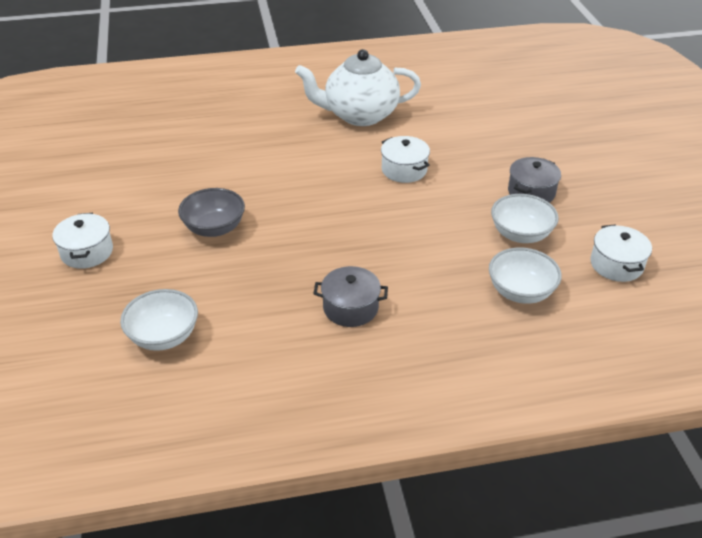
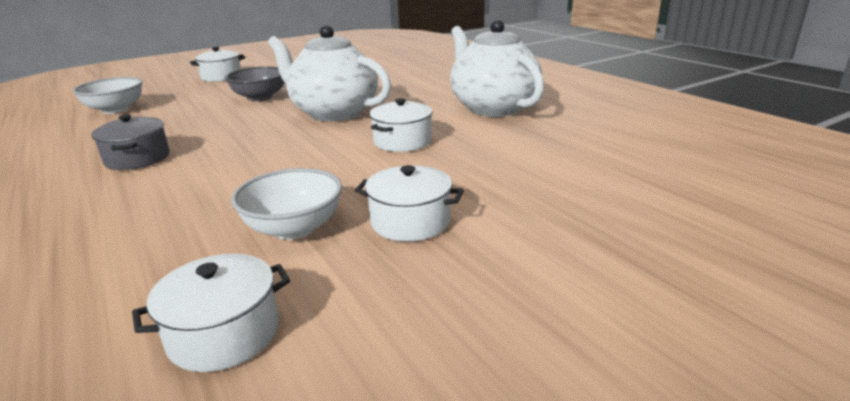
camera: 70 degrees right, 15 degrees down
(307, 190) = (333, 113): none -> white teapot
(520, 292) = (151, 247): white bowl -> none
(531, 192) = (410, 222): grey pot -> white pot

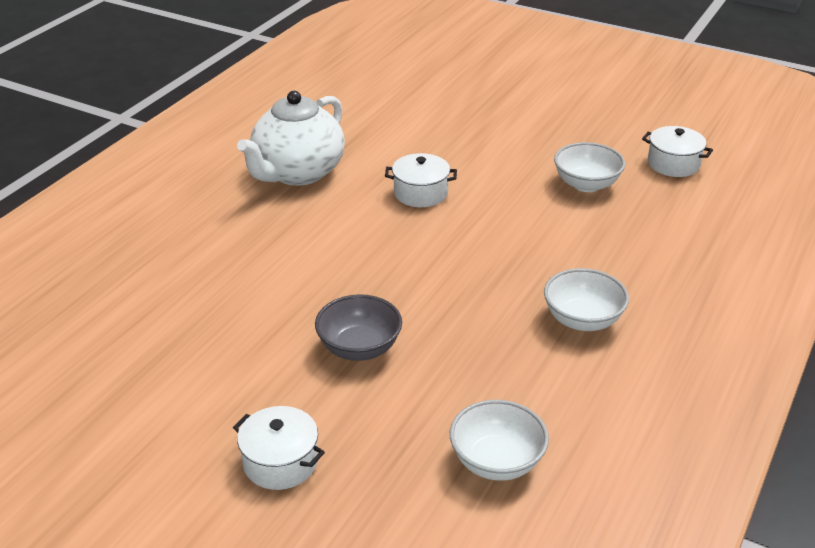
camera: 120 degrees left, 10 degrees up
(137, 159) = (582, 320): grey pot -> white bowl
(333, 113) = (376, 261): white teapot -> none
(410, 222) = (538, 150): white pot -> none

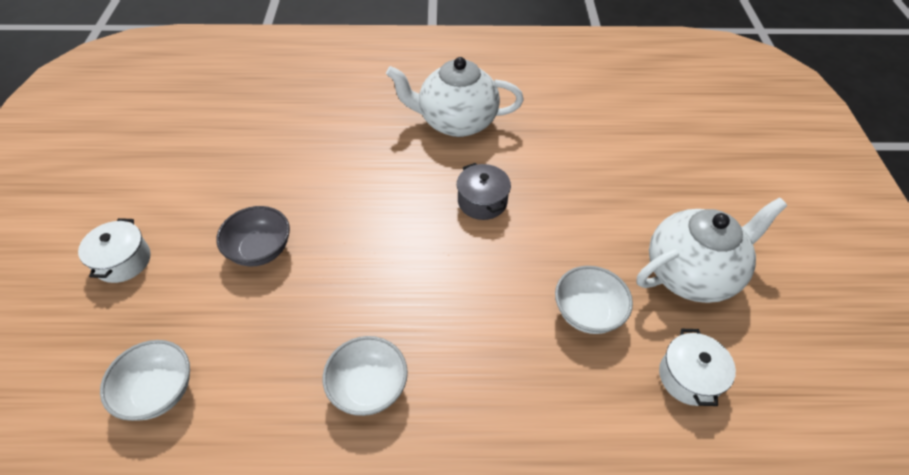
camera: 60 degrees right, 15 degrees up
(420, 193) = (482, 201): white pot -> grey pot
(584, 126) = (691, 273): none -> white teapot

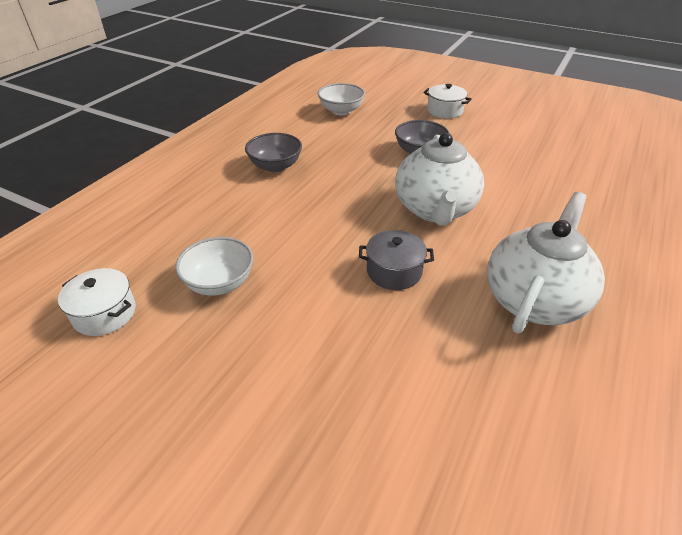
camera: 120 degrees right, 10 degrees down
(368, 387) = (275, 166): white bowl -> grey bowl
(691, 273) = (174, 390): white teapot -> white teapot (435, 210)

